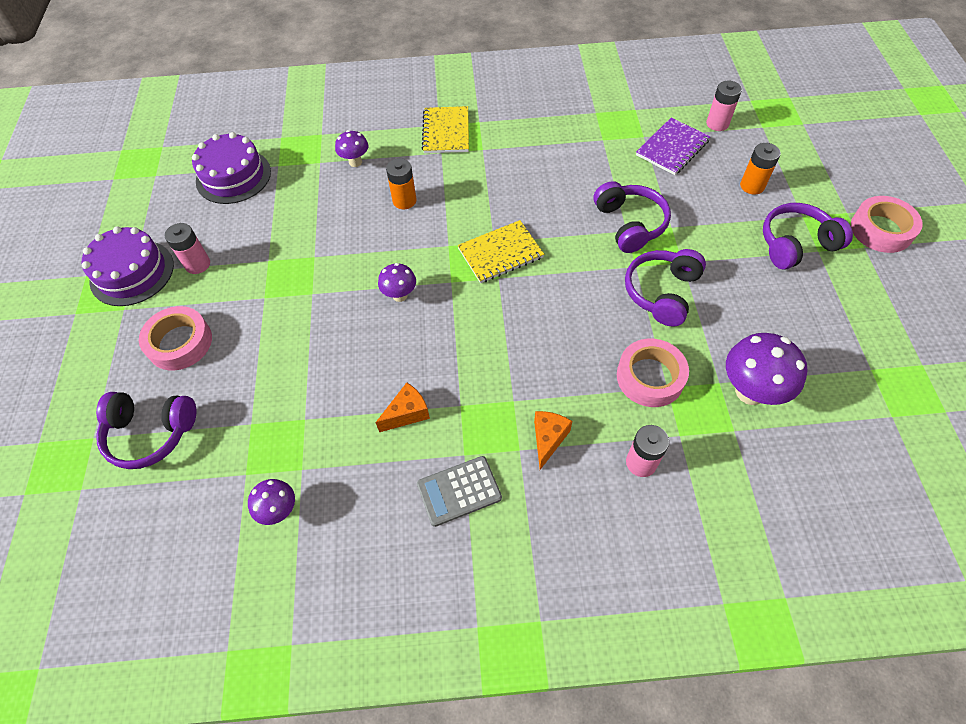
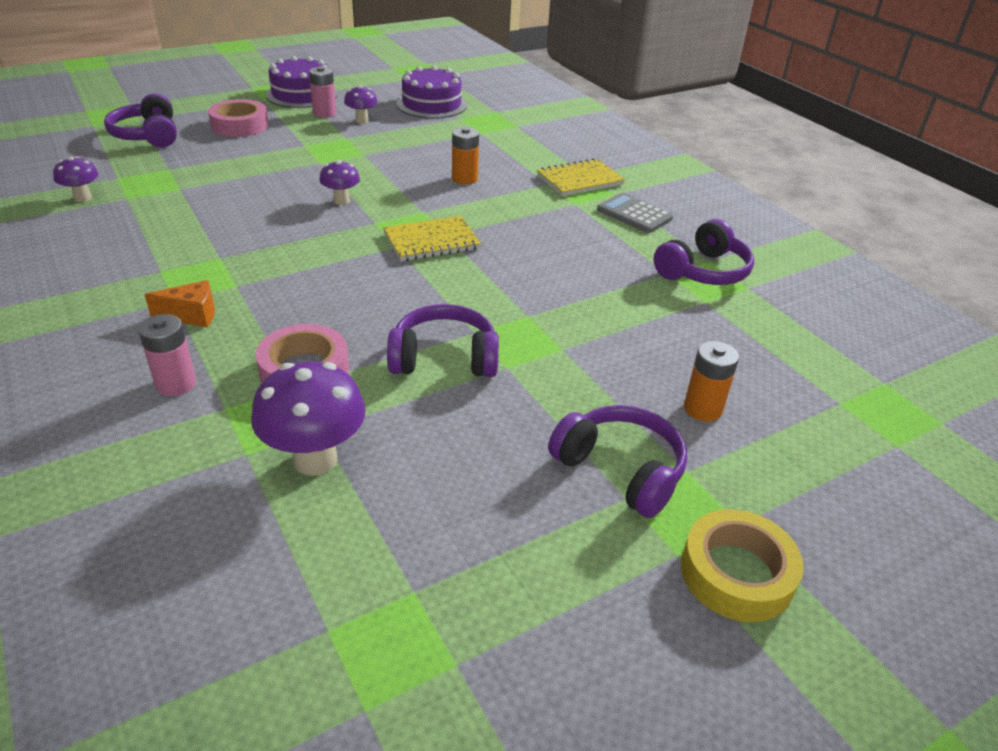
camera: 60 degrees right, 20 degrees down
(355, 162) = (494, 147): purple mushroom -> purple mushroom (362, 121)
(407, 413) = (200, 232): orange cheese -> none
(459, 491) = (116, 276): grey calculator -> grey calculator (634, 214)
(500, 253) = (431, 241): yellow notebook -> yellow notebook turned 60 degrees counterclockwise
(629, 224) = (540, 316): purple headphones -> purple headphones (703, 271)
(672, 148) = (706, 327): purple notebook -> none
(717, 123) = (797, 358): pink battery -> none
(881, 230) = (736, 573): pink tape -> yellow tape

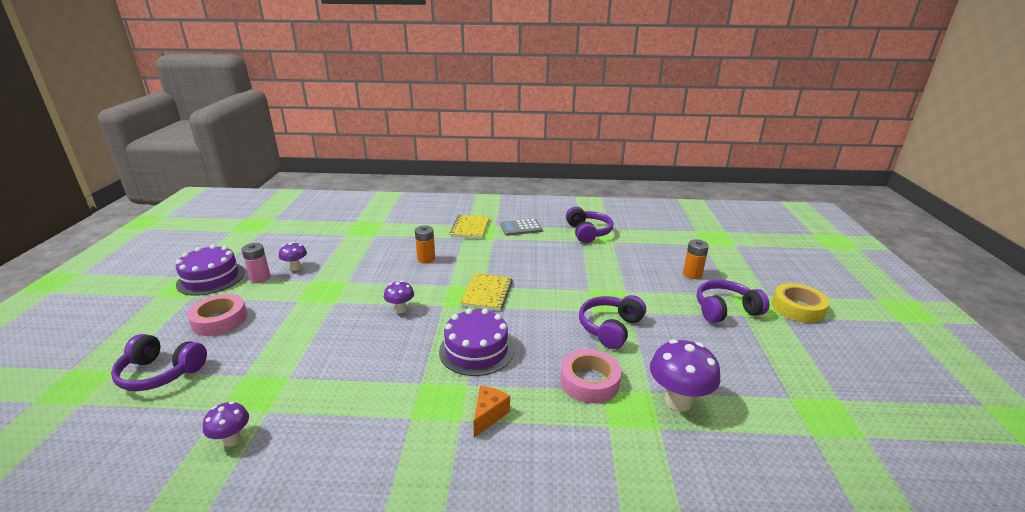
camera: 55 degrees left, 10 degrees down
(176, 384) = (568, 443): pink battery -> none
(431, 104) = (312, 237): purple cake -> purple cake (476, 350)

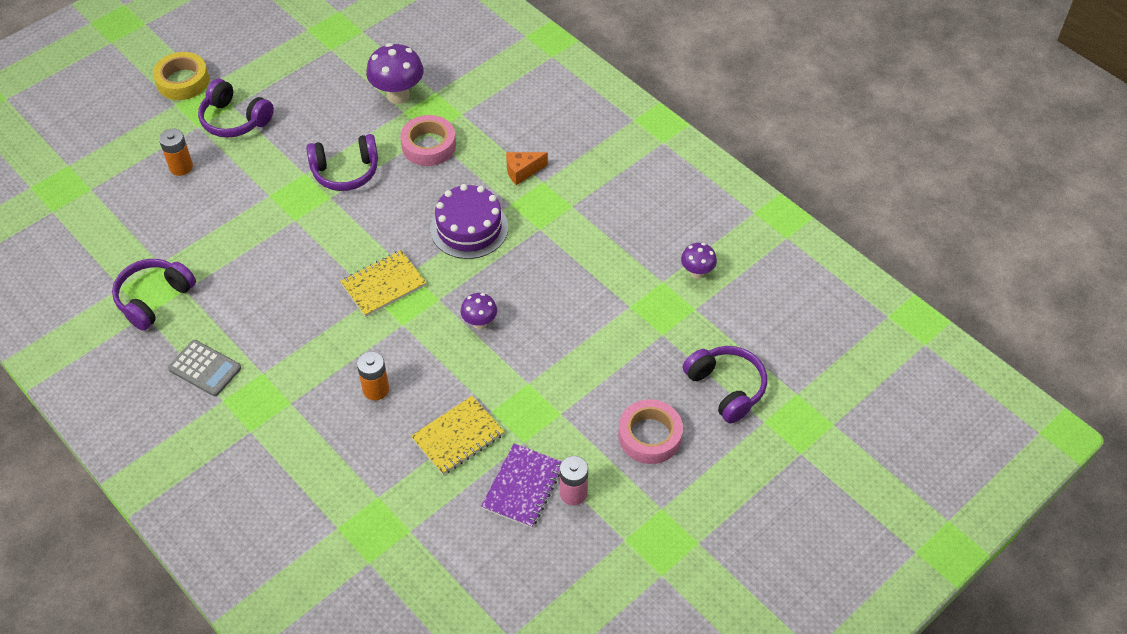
camera: 135 degrees left, 25 degrees up
(211, 278) = (626, 538): purple cake -> none
(295, 268) = (523, 487): purple mushroom -> purple notebook
(470, 228) = (257, 418): yellow notebook -> yellow notebook (458, 437)

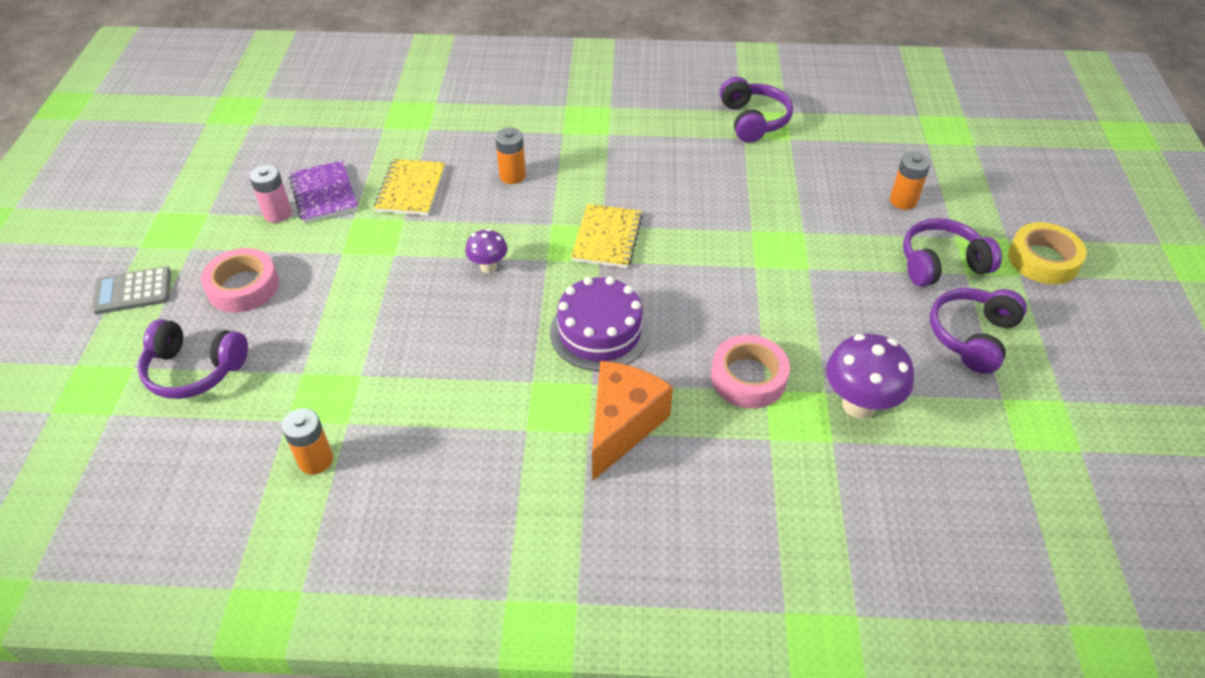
camera: 135 degrees right, 5 degrees down
(205, 368) = (650, 112): grey calculator -> grey calculator (133, 291)
(345, 171) = (779, 296): purple headphones -> purple headphones (972, 336)
(522, 172) = (622, 426): orange cheese -> orange cheese, size x1.85
(697, 272) = (315, 460): purple mushroom -> orange battery

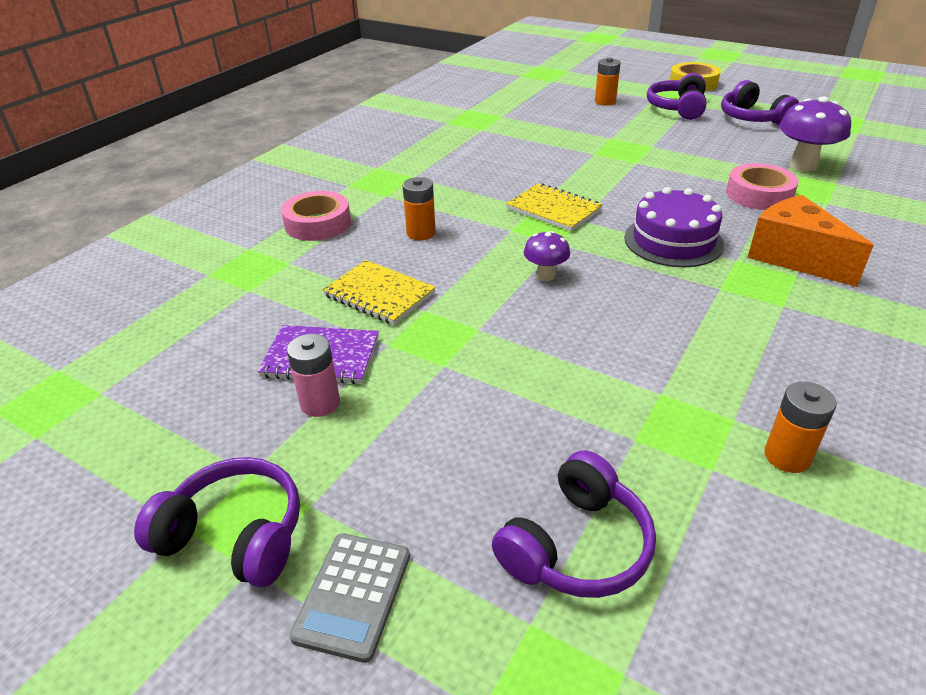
camera: 60 degrees left, 10 degrees down
(243, 287) = (439, 463): pink tape -> pink tape (318, 223)
(753, 120) = (465, 121): purple headphones -> purple headphones (235, 535)

